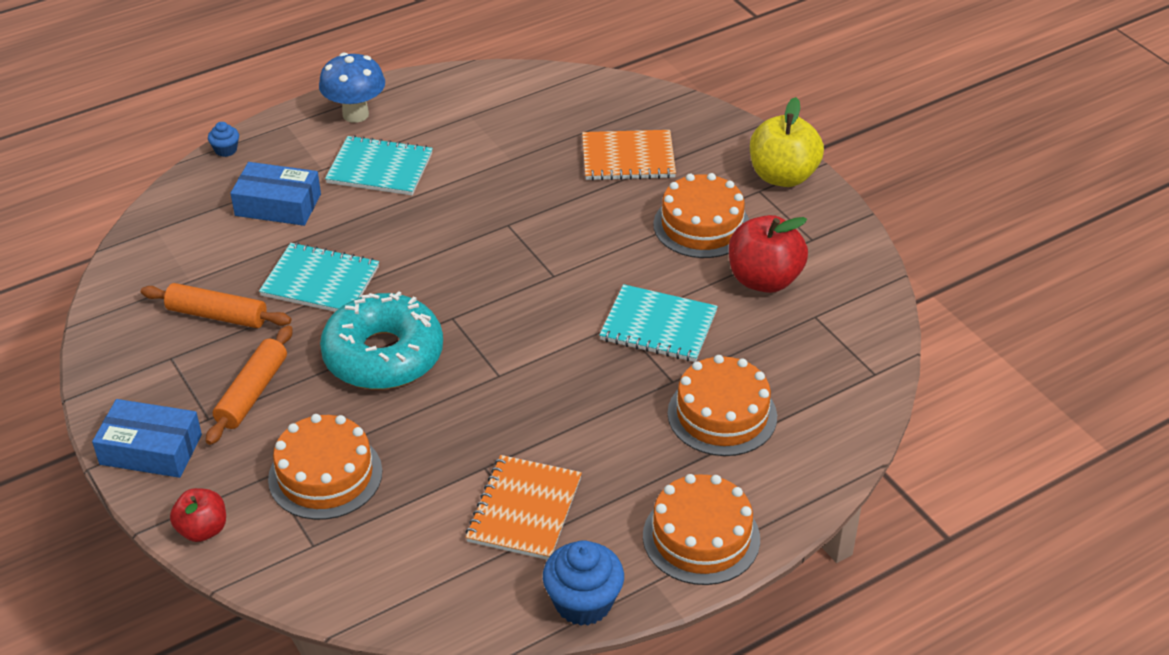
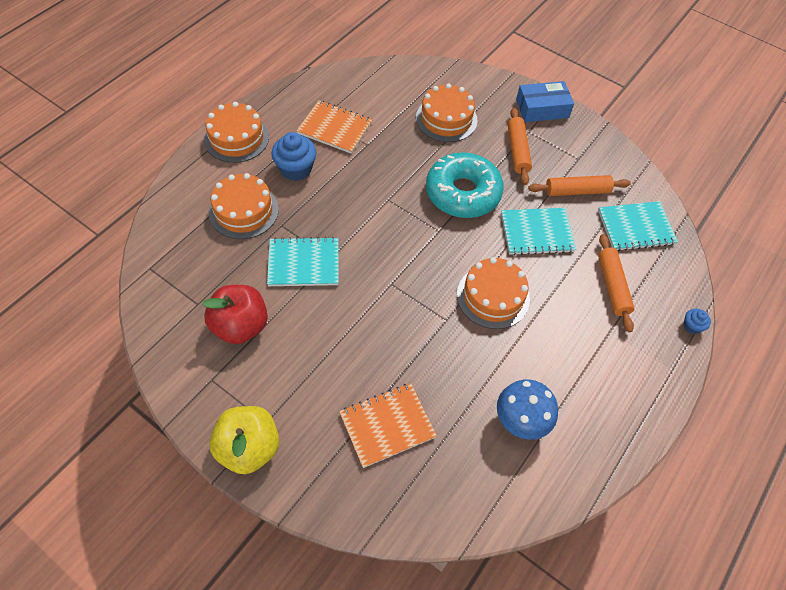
camera: 155 degrees right, 15 degrees up
(202, 530) = (485, 80): red apple -> none
(278, 205) = (612, 286): blue box -> orange rolling pin
(355, 114) = (632, 400): blue mushroom -> blue mushroom (520, 422)
(380, 168) = (570, 345): turquoise notebook -> turquoise notebook (636, 227)
(524, 510) = (335, 128): orange notebook -> orange notebook turned 60 degrees counterclockwise
(583, 602) = (286, 94): blue cupcake -> blue cupcake (296, 169)
(701, 225) = (301, 366): orange cake -> orange cake (493, 296)

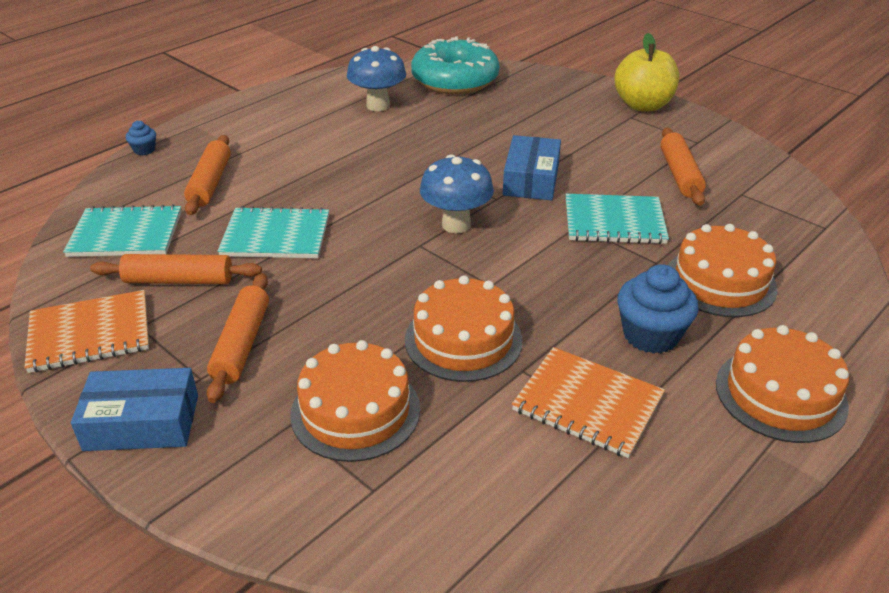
camera: 170 degrees left, 20 degrees down
(240, 326) = (680, 174): red apple -> orange rolling pin
(364, 310) = (531, 179): none -> blue box
(387, 425) = (510, 110): orange notebook -> orange notebook (90, 333)
(417, 252) = (456, 225): none -> blue mushroom
(463, 193) = (367, 287): turquoise donut -> turquoise donut (455, 80)
(493, 296) = (368, 182): orange cake -> orange cake (463, 340)

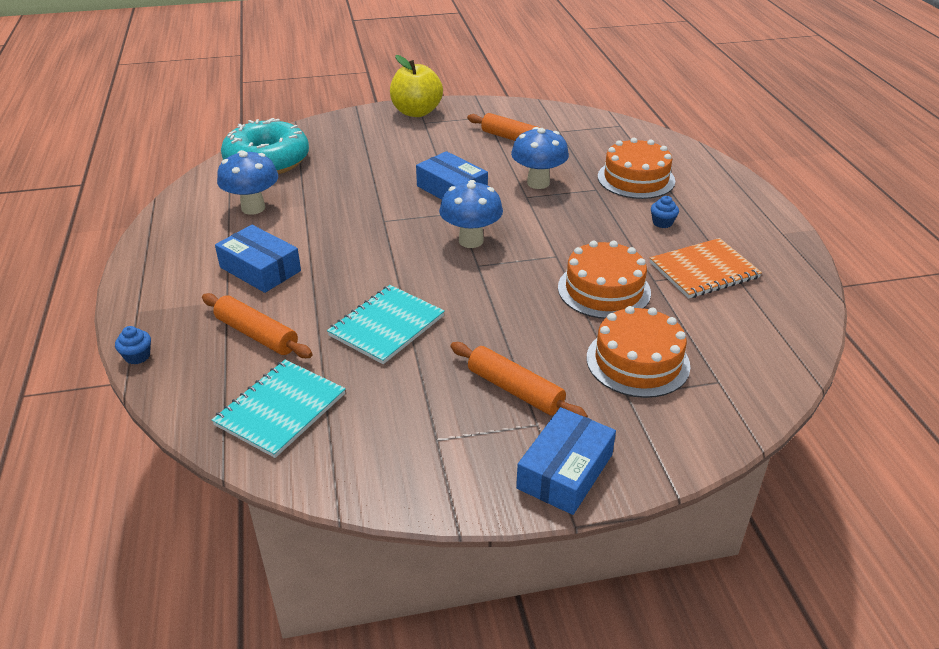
camera: 55 degrees left, 0 degrees up
(90, 333) = (417, 472): orange notebook -> none
(179, 280) = (392, 398): orange rolling pin -> none
(297, 146) = (260, 269): none -> blue box
(614, 221) = (538, 183): turquoise notebook -> blue mushroom
(650, 335) = (662, 223): blue cupcake -> blue cupcake, size x0.51
(780, 394) = (746, 208): orange cake -> none

